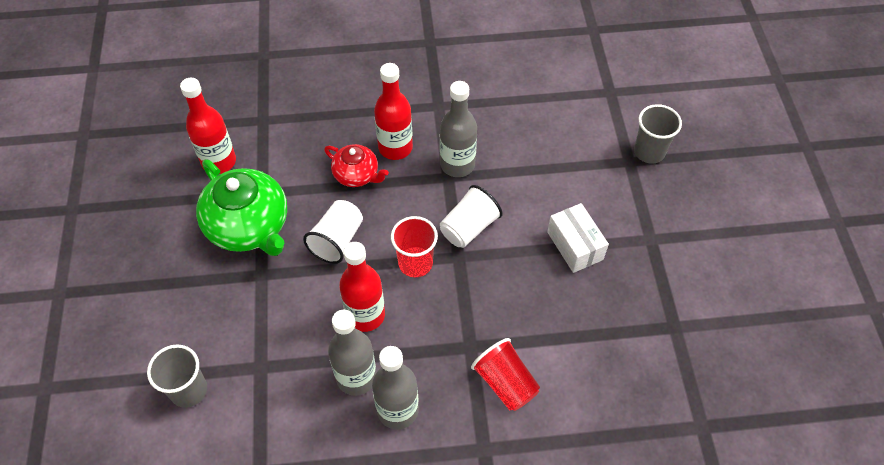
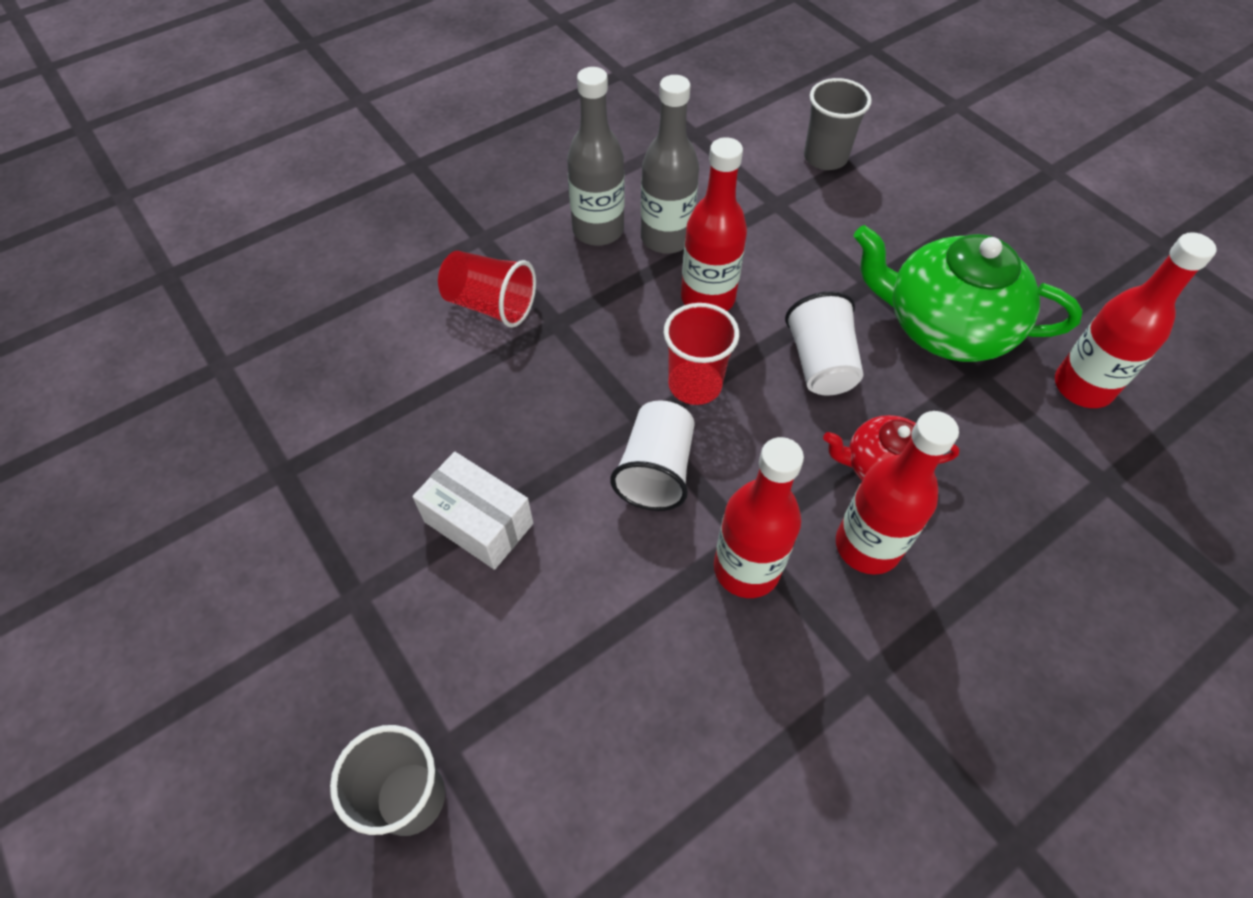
camera: 150 degrees right, 0 degrees up
(457, 165) = (746, 568): grey bottle -> red bottle

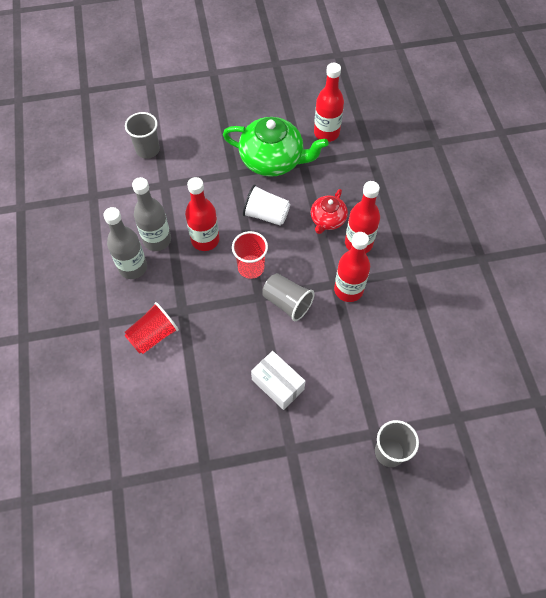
camera: 65 degrees left, 5 degrees up
(478, 522) = (278, 384): white box -> white box turned 75 degrees clockwise
(656, 470) = (287, 302): white cup -> grey cup
(945, 326) = (272, 160): green teapot -> green teapot turned 120 degrees counterclockwise

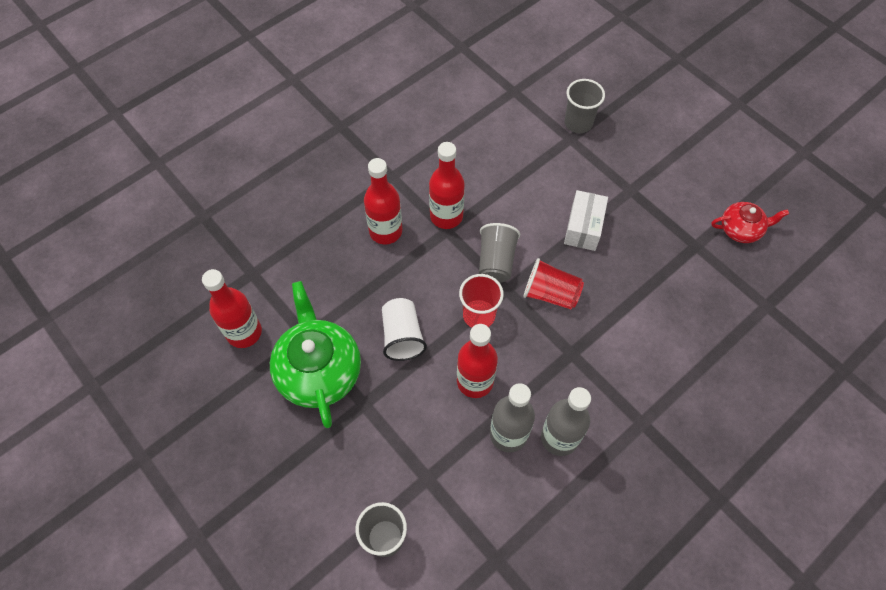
camera: 120 degrees left, 0 degrees up
(153, 335) = (617, 364): red cup -> red cup (550, 294)
(327, 220) = (373, 272): red teapot -> red teapot (740, 229)

